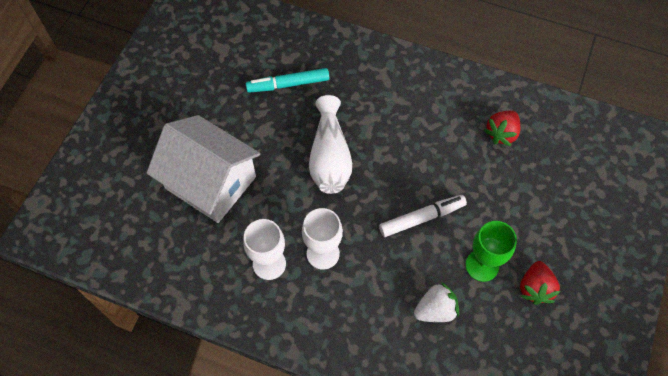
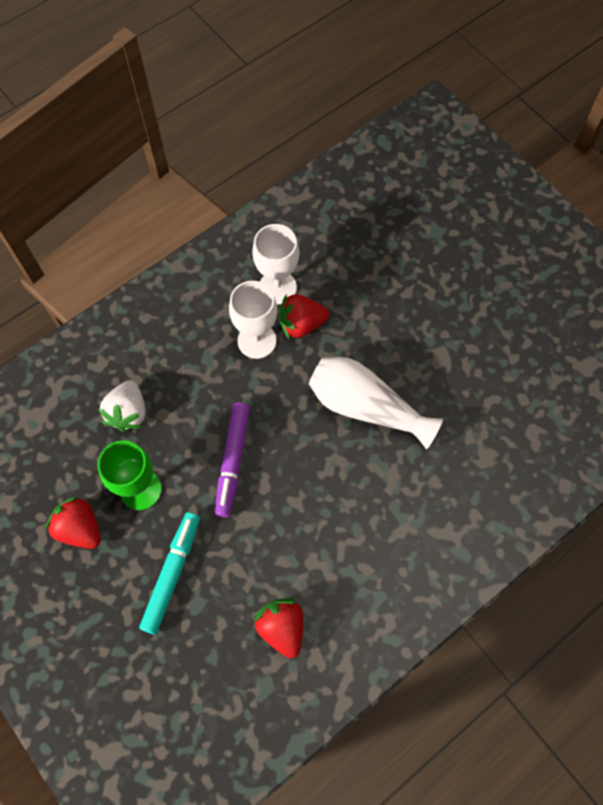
camera: 120 degrees right, 5 degrees up
(210, 182) = (403, 276): white house -> none
(288, 84) = (492, 414): turquoise marker -> turquoise marker (171, 574)
(291, 230) = (301, 324): none -> red strawberry
(421, 218) = (233, 460): white marker -> purple marker

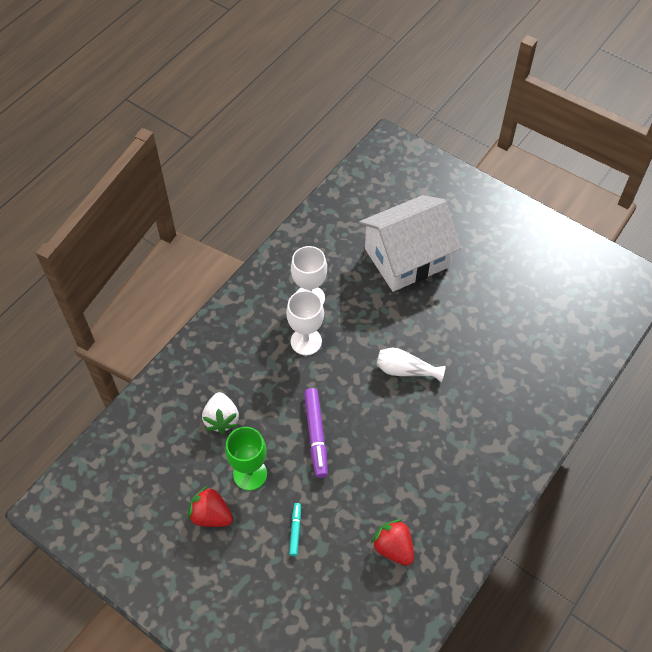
camera: 15 degrees left, 10 degrees down
(171, 574) = (295, 531): turquoise marker -> turquoise marker, size x0.54
(301, 324) = (337, 321): red strawberry -> none
(365, 407) = (405, 370): white vase -> white vase, size x0.64
(410, 264) = (406, 258): none -> white house

